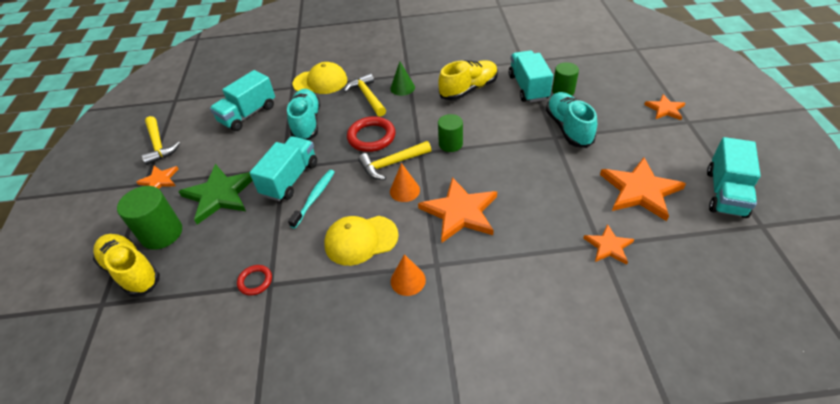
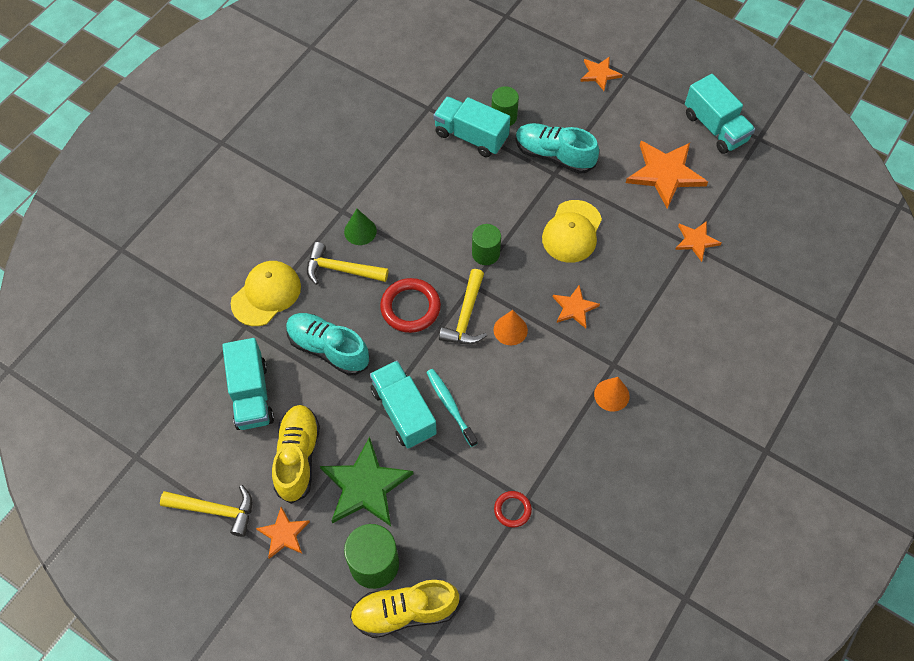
camera: 55 degrees left, 15 degrees up
(361, 240) = (538, 401): yellow cap -> yellow cap (572, 232)
(460, 212) = (574, 308): orange star -> orange star, size x0.55
(468, 89) = (423, 181): yellow shoe -> yellow shoe (298, 457)

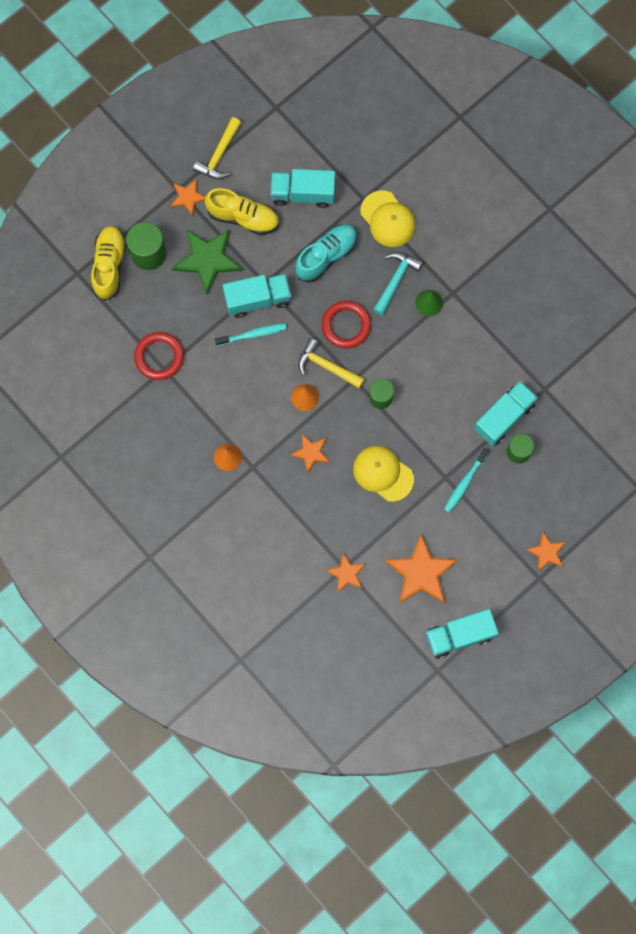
camera: 105 degrees right, 15 degrees up
(341, 269) = (395, 280): yellow hammer -> turquoise hammer
(512, 510) = (159, 357): red ring -> red ring, size x1.77
(554, 155) = (465, 482): turquoise shoe -> turquoise toothbrush

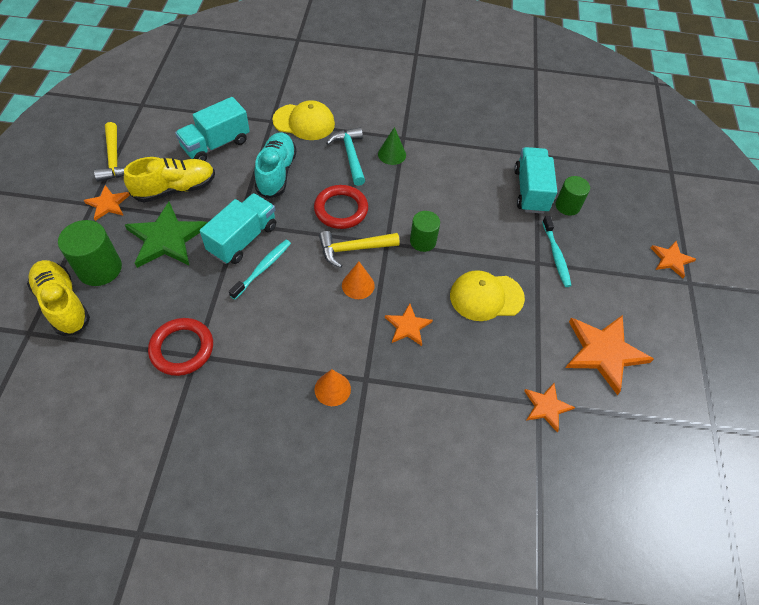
camera: 45 degrees left, 20 degrees down
(459, 635) = (692, 379): turquoise truck -> none

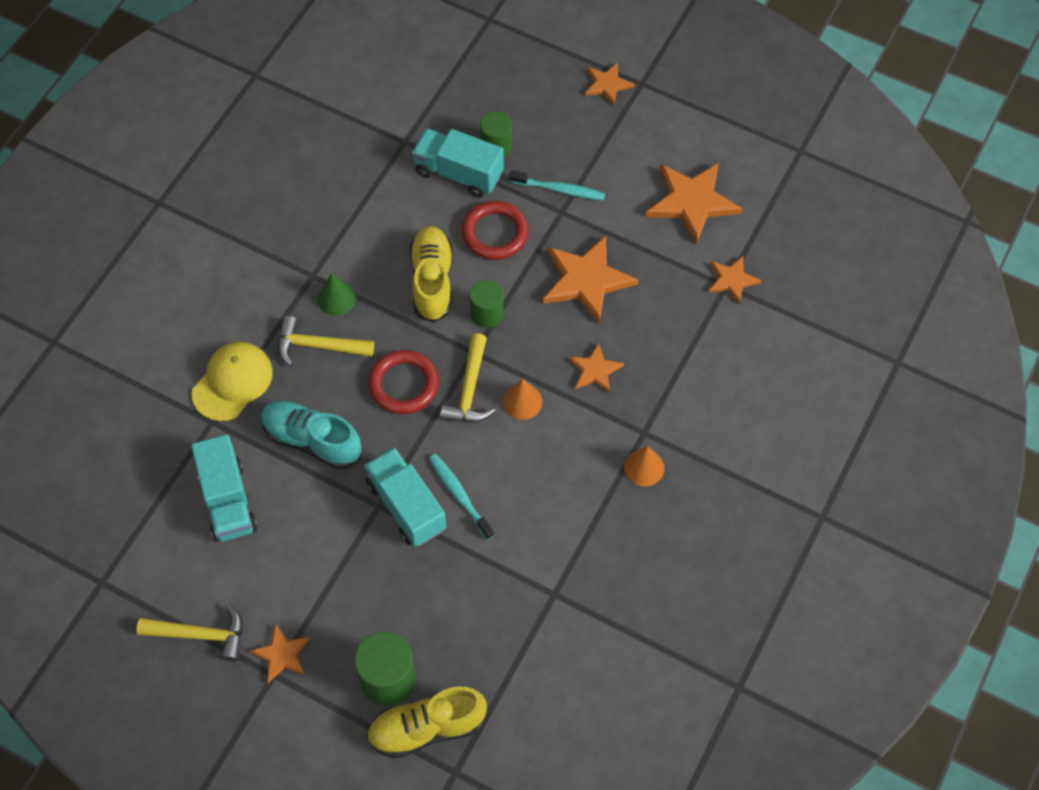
camera: 65 degrees left, 5 degrees up
(166, 238) = (370, 593): green star -> none
(175, 189) = (289, 567): yellow shoe -> yellow shoe (432, 281)
(182, 348) = (539, 606): red ring -> red ring (495, 233)
(350, 155) = (318, 346): turquoise hammer -> yellow hammer
(486, 297) = (586, 280): yellow cap -> orange star

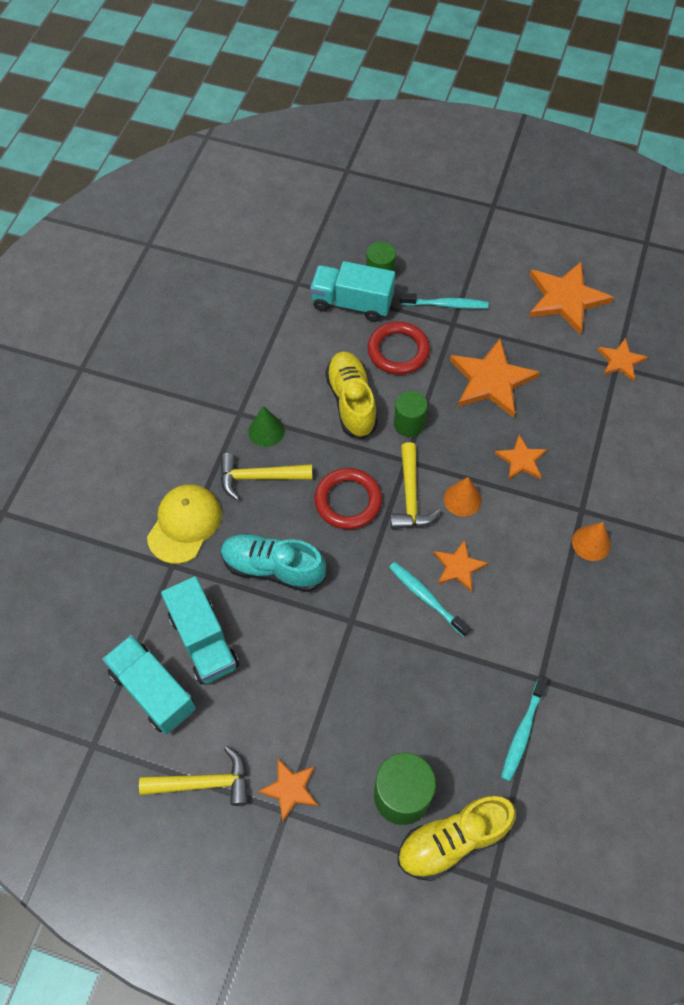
camera: 10 degrees left, 0 degrees up
(406, 506) = (378, 617): turquoise truck -> turquoise truck (153, 691)
(522, 640) = (523, 731): none -> turquoise toothbrush
(607, 84) = (464, 210): orange star -> orange star (458, 567)

